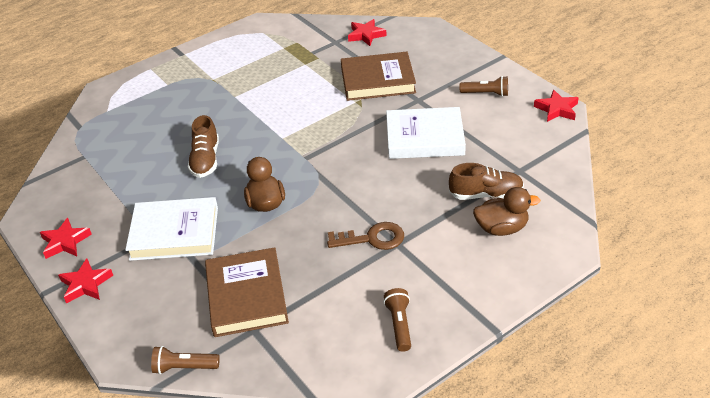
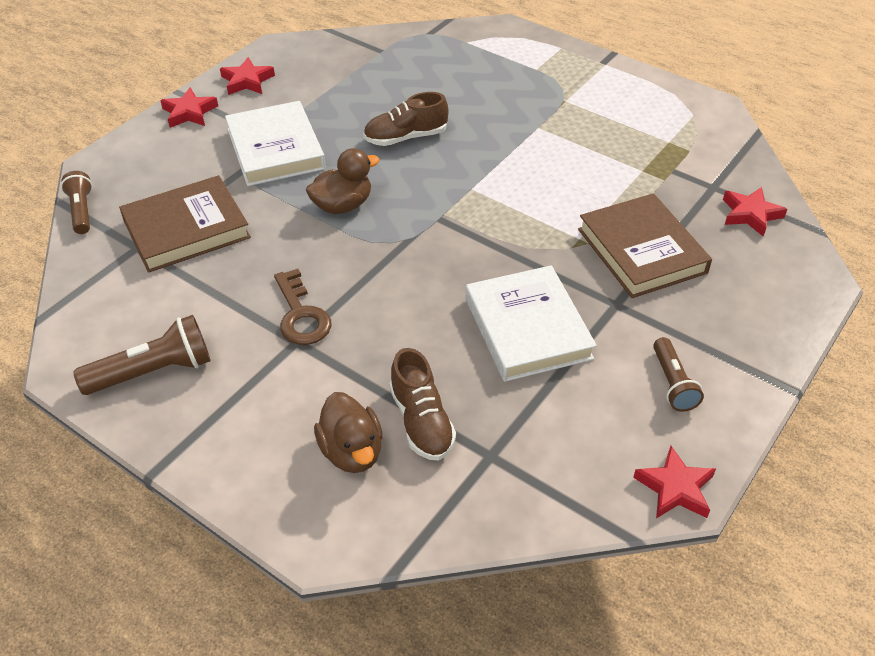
camera: 70 degrees right, 5 degrees up
(399, 325) = (153, 371): brown flashlight -> brown flashlight, size x1.55

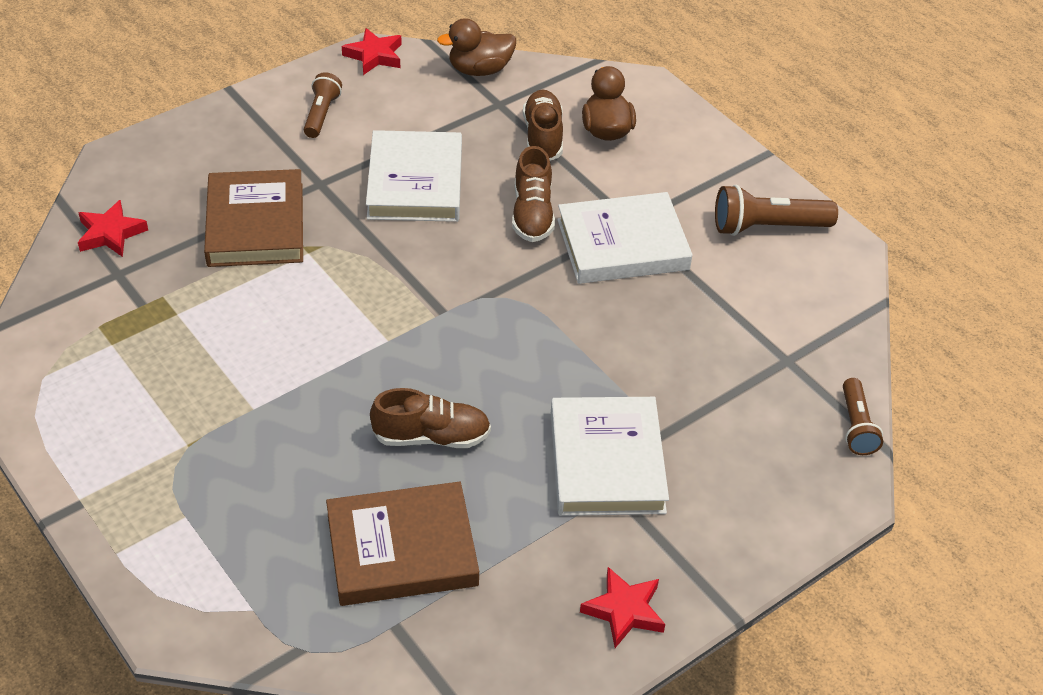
camera: 165 degrees left, 0 degrees up
(186, 229) = (730, 369): brown book -> brown book (402, 549)
(189, 112) = (717, 563): red star -> none
(301, 315) = (622, 244): brown key -> white book
(342, 205) = (545, 355): brown duck -> brown duck (480, 70)
(398, 324) = (532, 214): none -> brown shoe

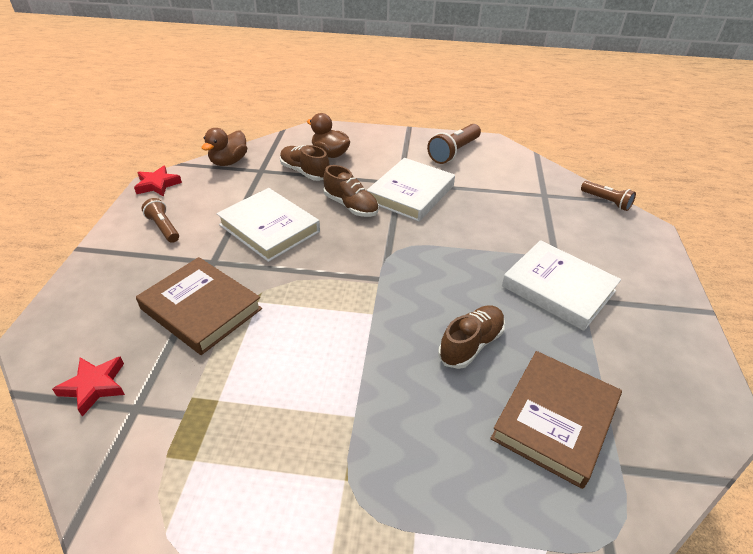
camera: 45 degrees left, 5 degrees down
(624, 610) = (679, 350): red star -> none

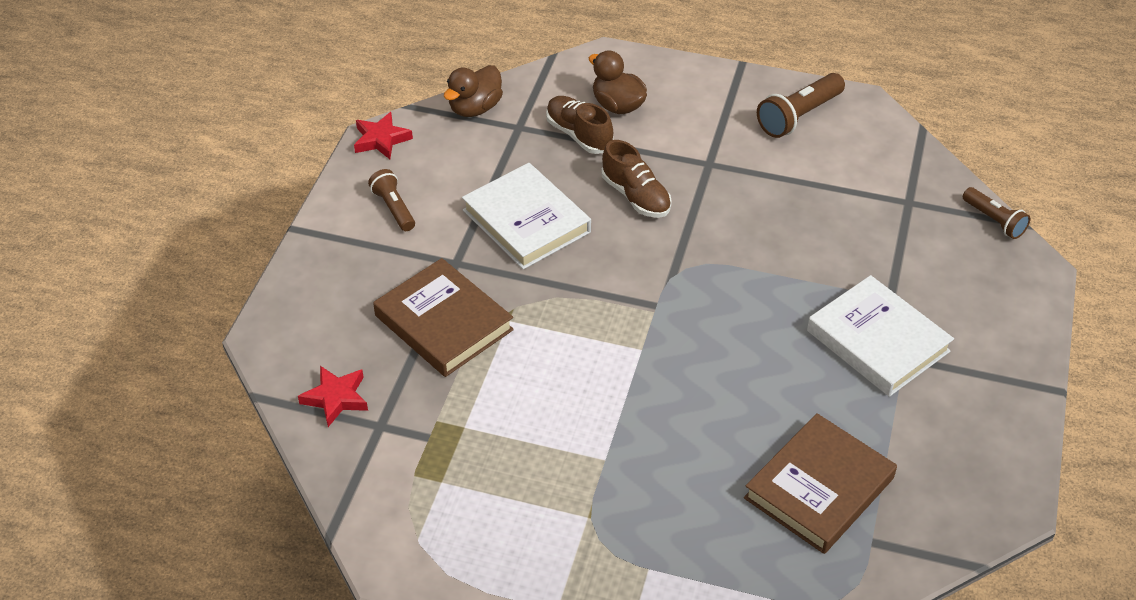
camera: 10 degrees right, 5 degrees up
(410, 193) = (720, 183): white book -> none
(471, 344) = (749, 398): brown shoe -> none

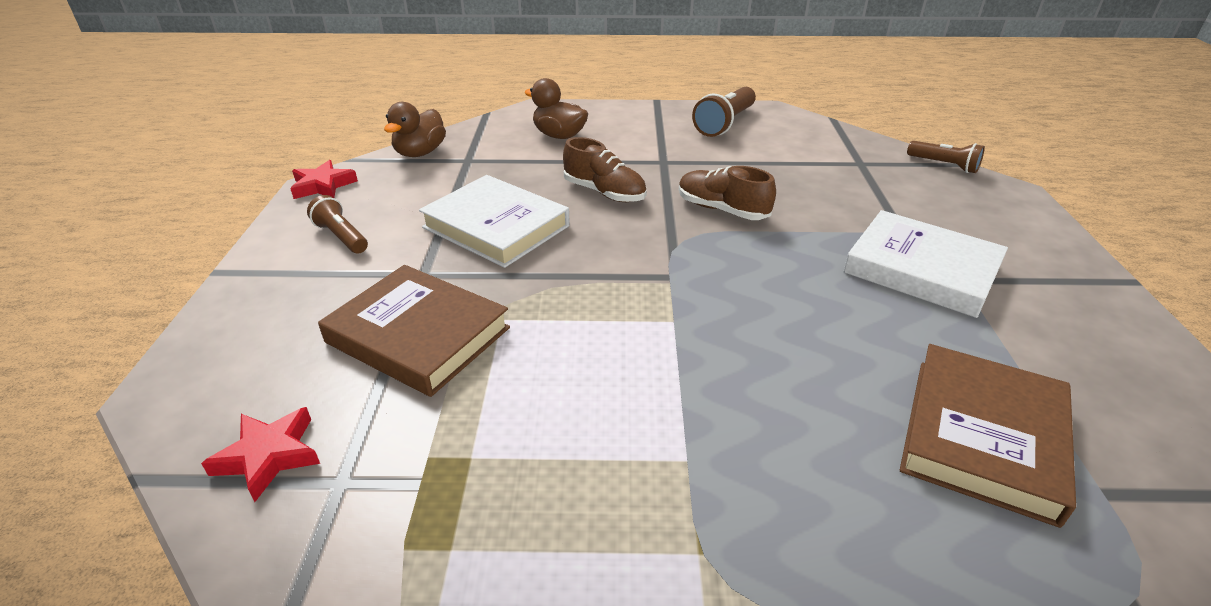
camera: 15 degrees left, 10 degrees down
(579, 135) = (529, 158): brown shoe -> brown shoe (722, 210)

